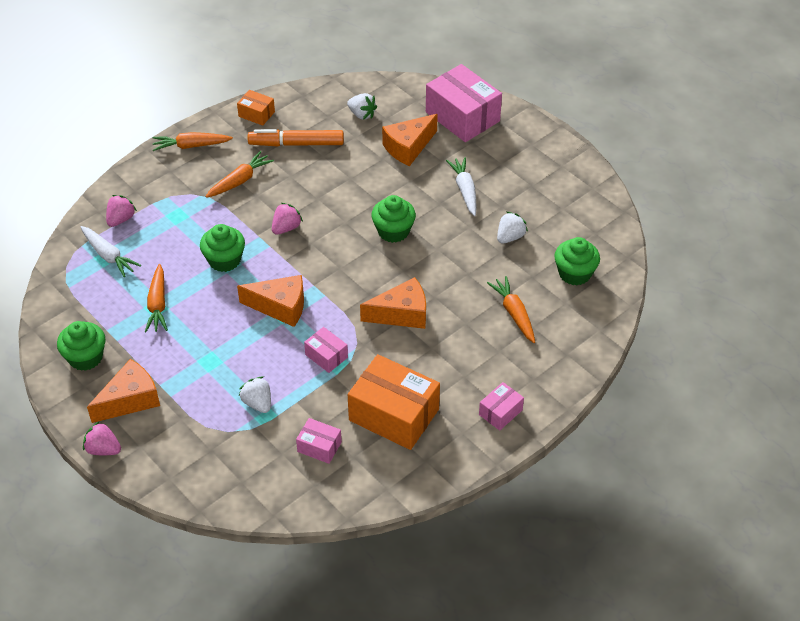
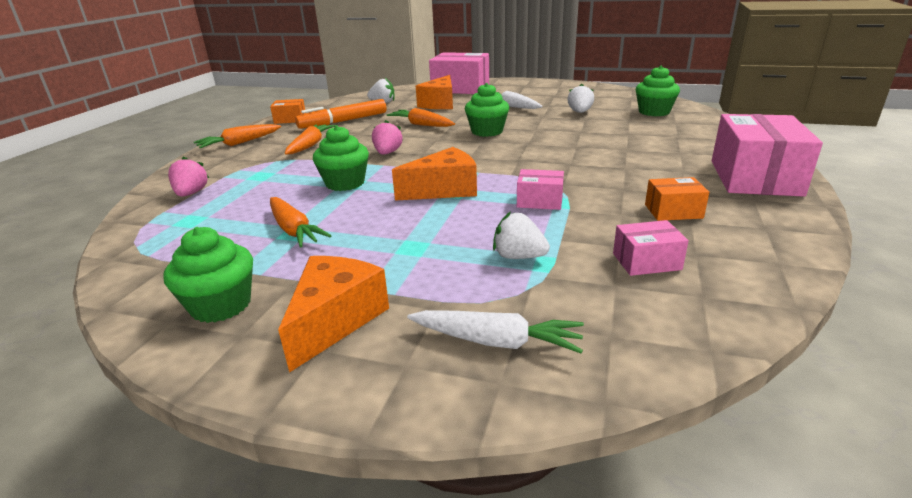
camera: 30 degrees left, 20 degrees down
(103, 449) = (342, 398): pink strawberry -> none
(108, 256) = (193, 218): white carrot -> white carrot (497, 341)
(394, 414) = (673, 211): orange box -> orange box, size x0.49
(401, 314) = (566, 160): orange cheese -> none
(500, 412) = (754, 178): pink box -> pink box, size x2.05
(514, 313) = (651, 135): orange carrot -> orange carrot (421, 125)

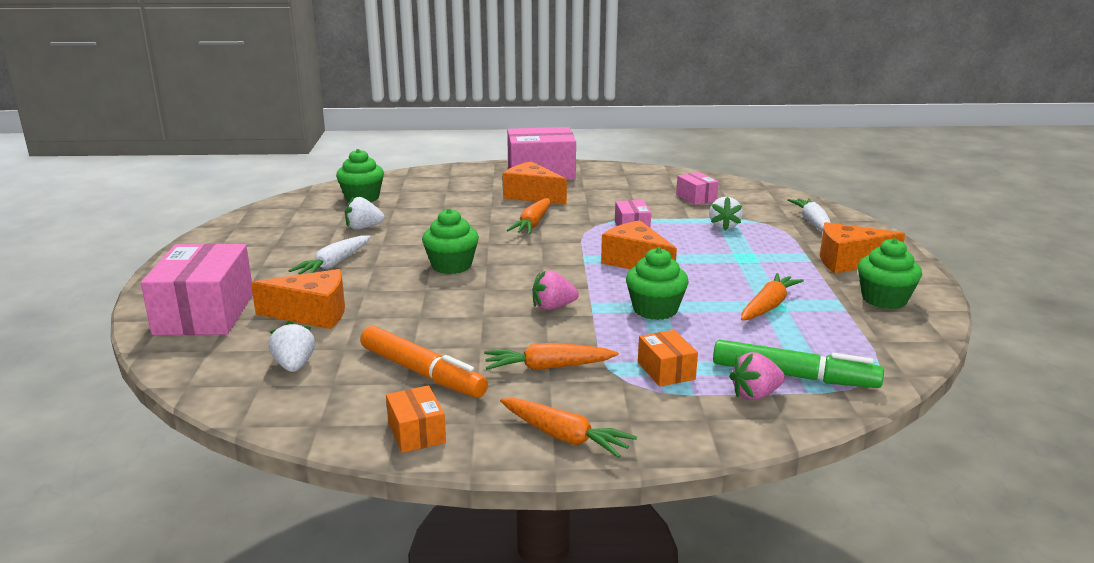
camera: 110 degrees left, 5 degrees down
(186, 211) = (794, 376): none -> green marker
(421, 125) = (430, 308): orange carrot -> orange carrot (532, 224)
(659, 167) = (532, 195): none -> orange cheese
(673, 211) = (618, 192): orange box -> orange box (666, 371)

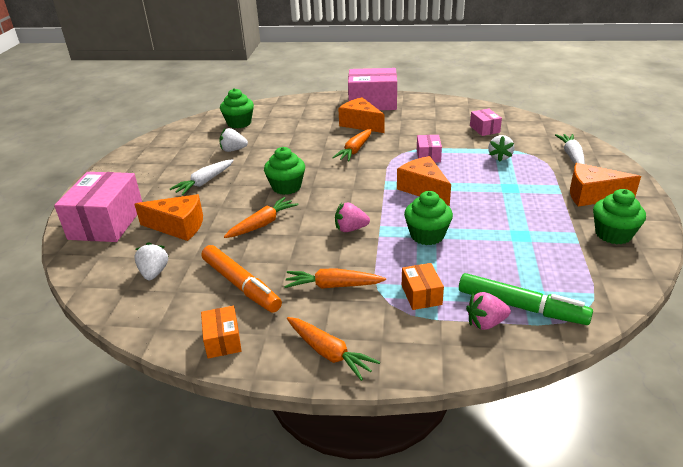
camera: 10 degrees right, 10 degrees up
(768, 306) = (517, 236): orange carrot -> orange carrot (263, 224)

